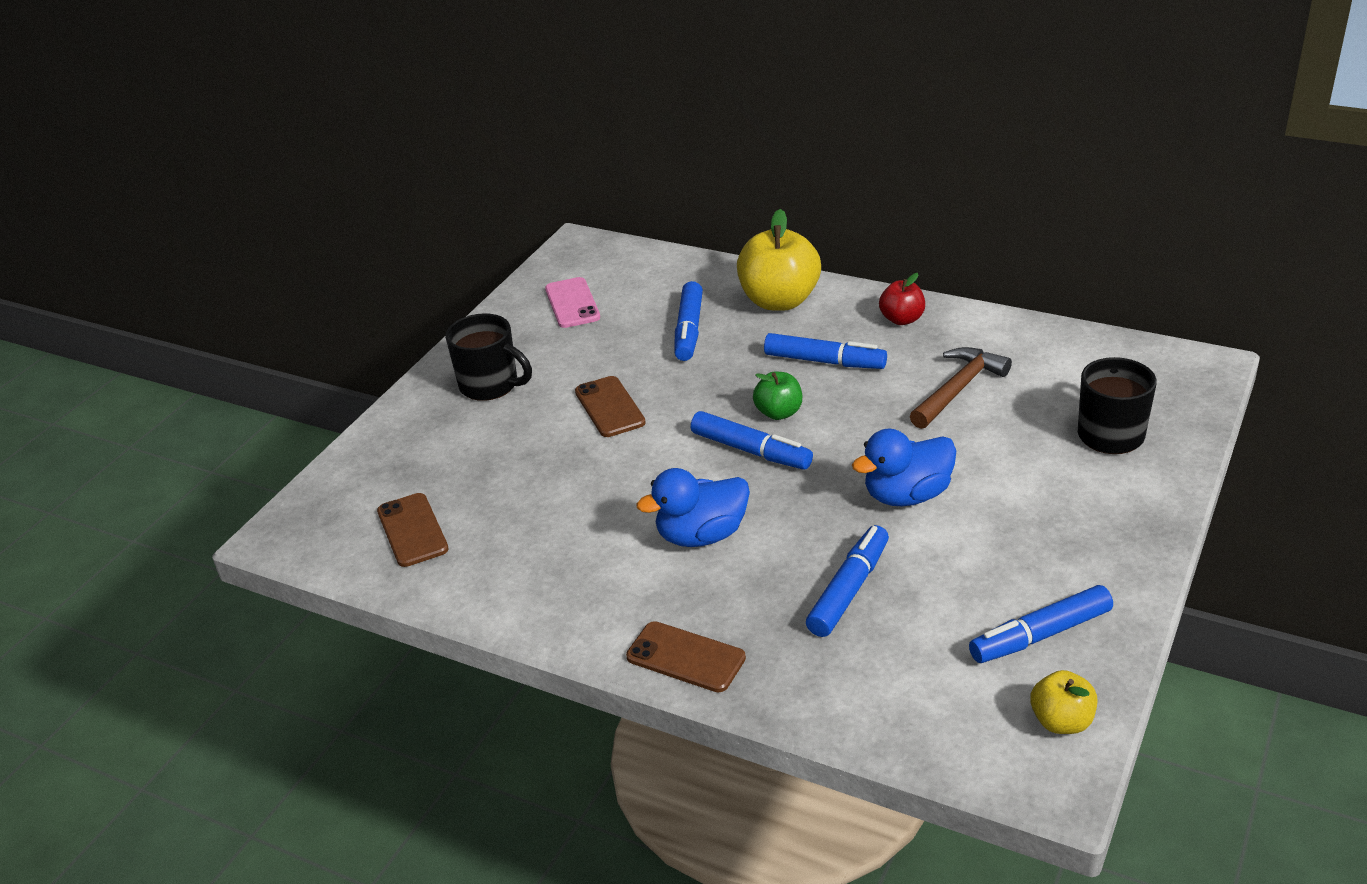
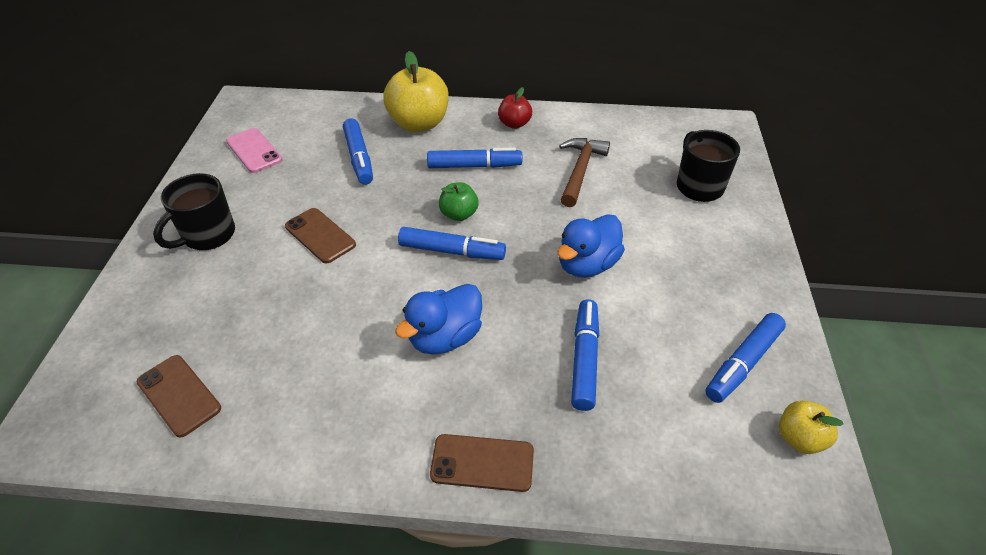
camera: 25 degrees left, 10 degrees up
(490, 385) = (207, 235): black mug -> black mug turned 120 degrees clockwise

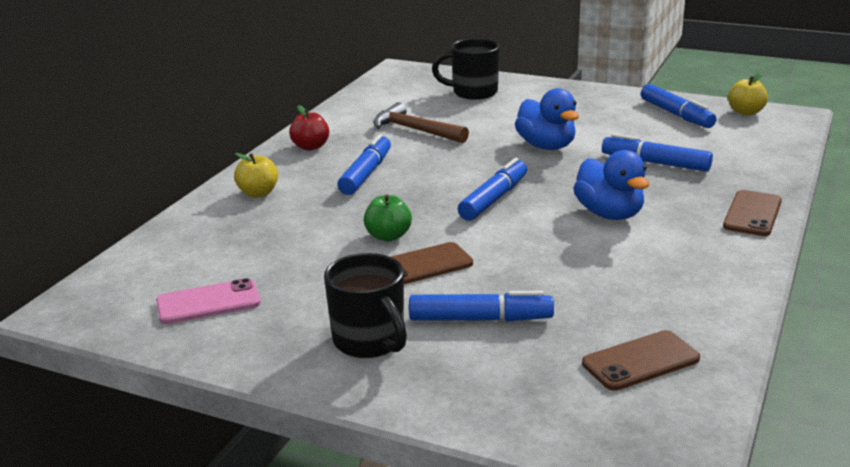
camera: 70 degrees left, 20 degrees down
(359, 158) = (293, 233): blue marker -> blue marker (480, 319)
(419, 123) = (258, 193): yellow apple -> yellow apple, size x0.53
(459, 214) = (440, 190): green apple -> green apple (388, 236)

